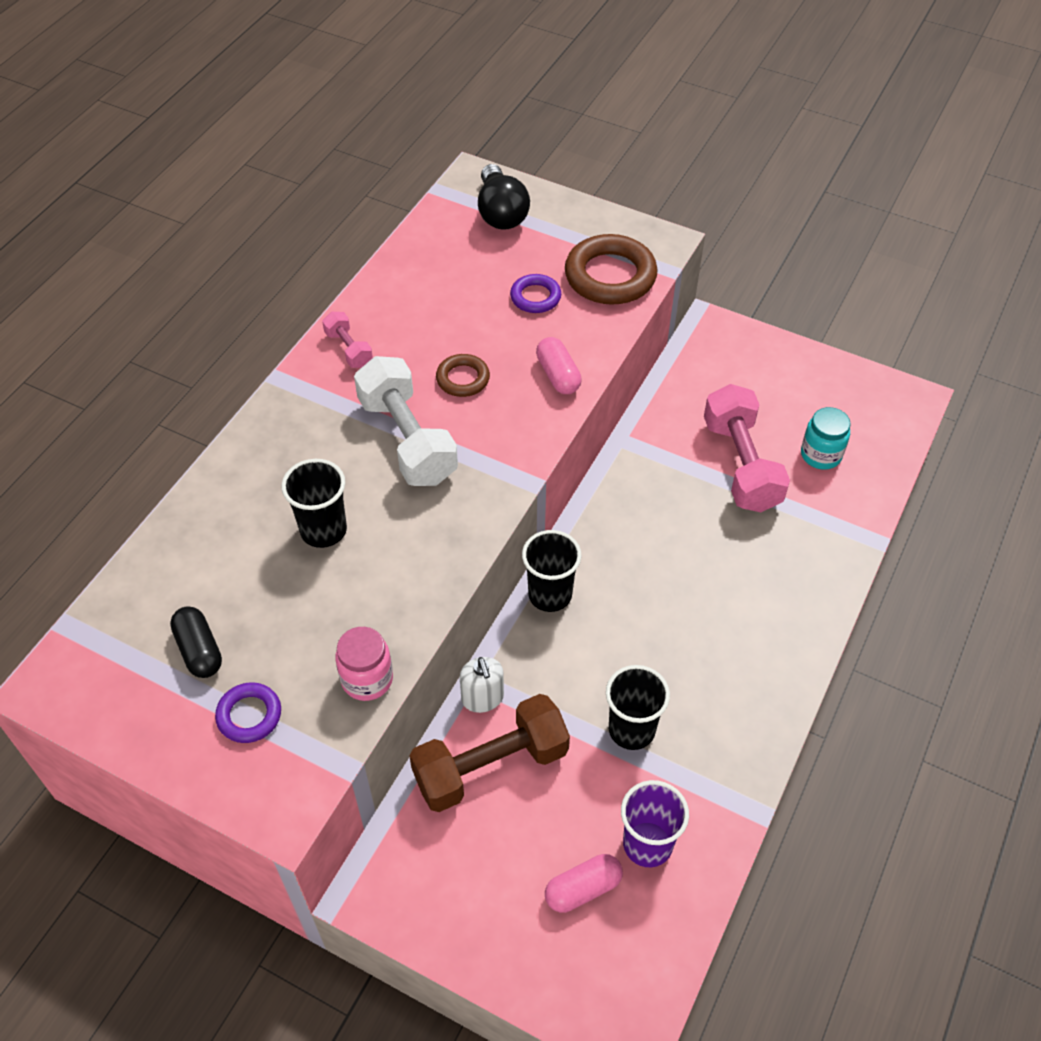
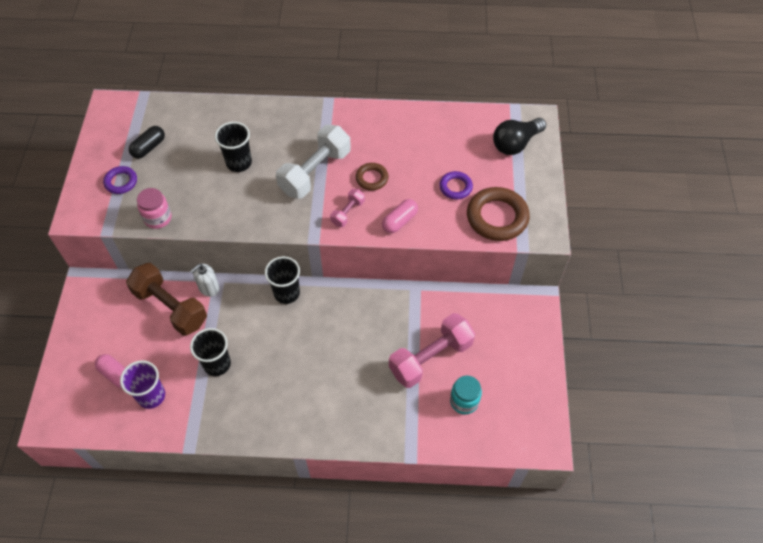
camera: 65 degrees right, 5 degrees up
(348, 349) = (365, 121): pink dumbbell -> pink dumbbell (348, 213)

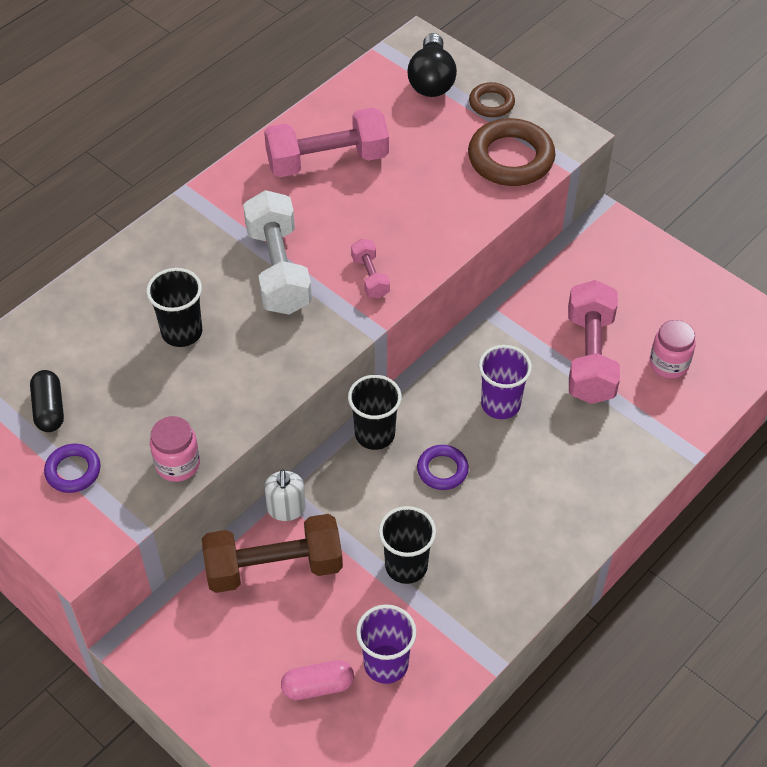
camera: 50 degrees left, 5 degrees down
(357, 336) = (500, 404): none -> purple cup
(372, 178) = (345, 226): brown ring -> brown ring (491, 103)
(399, 221) = (430, 240): pink capsule -> none
(409, 140) = (327, 160): none -> pink dumbbell
(455, 187) = (435, 164): purple ring -> purple ring (442, 470)
(464, 401) = (668, 364): turquoise jar -> pink jar

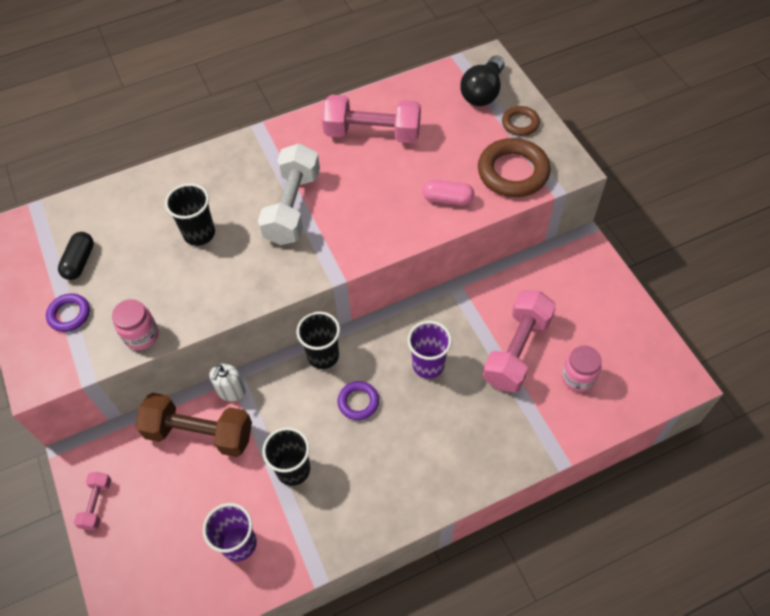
camera: 25 degrees right, 5 degrees up
(318, 686) = (182, 540): pink capsule -> pink capsule (447, 199)
(370, 277) = (356, 234): pink dumbbell -> pink dumbbell (96, 504)

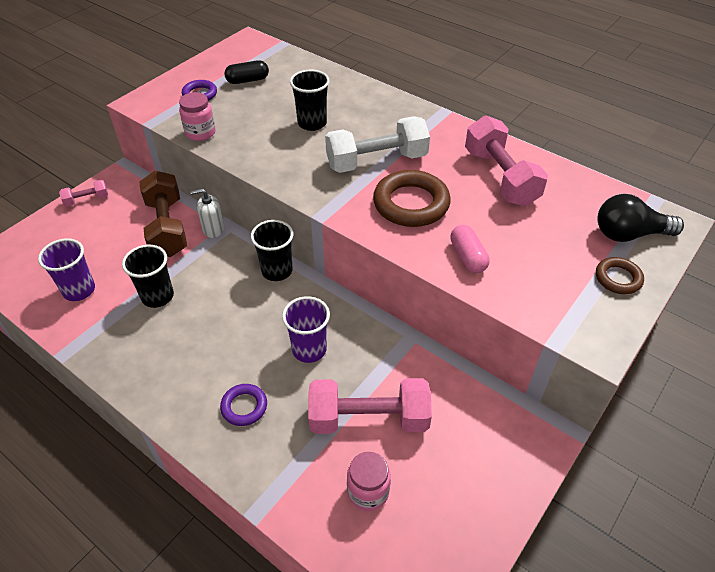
camera: 60 degrees right, 10 degrees down
(358, 402) = (243, 313): purple ring -> purple ring (244, 407)
(513, 172) = (546, 295): brown ring -> brown ring (411, 204)

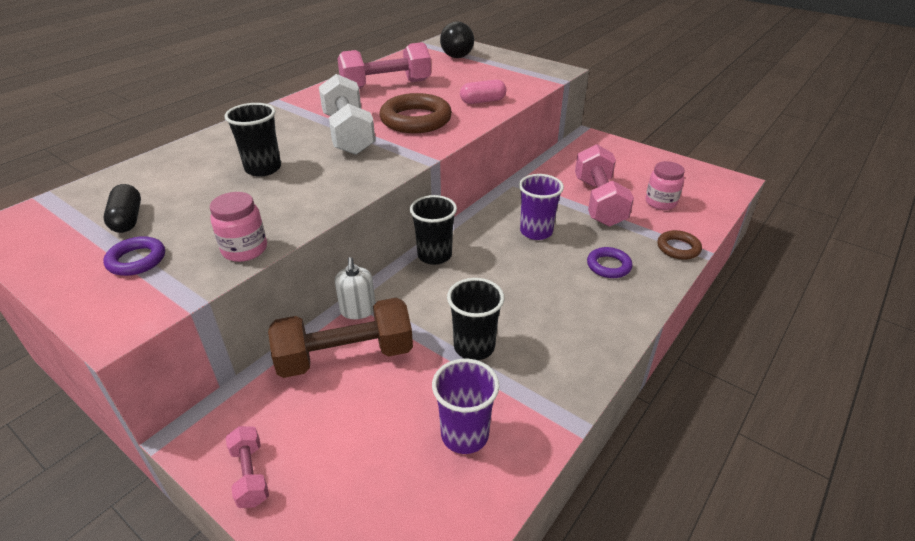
camera: 90 degrees left, 10 degrees down
(618, 278) = (499, 60): brown ring -> brown ring (678, 248)

